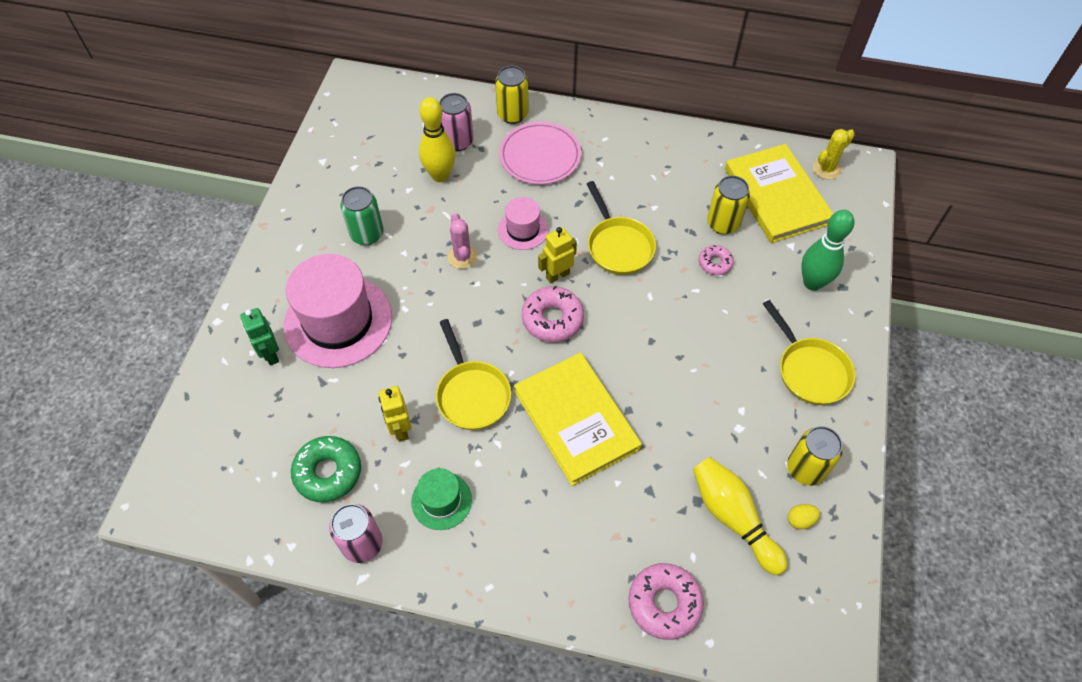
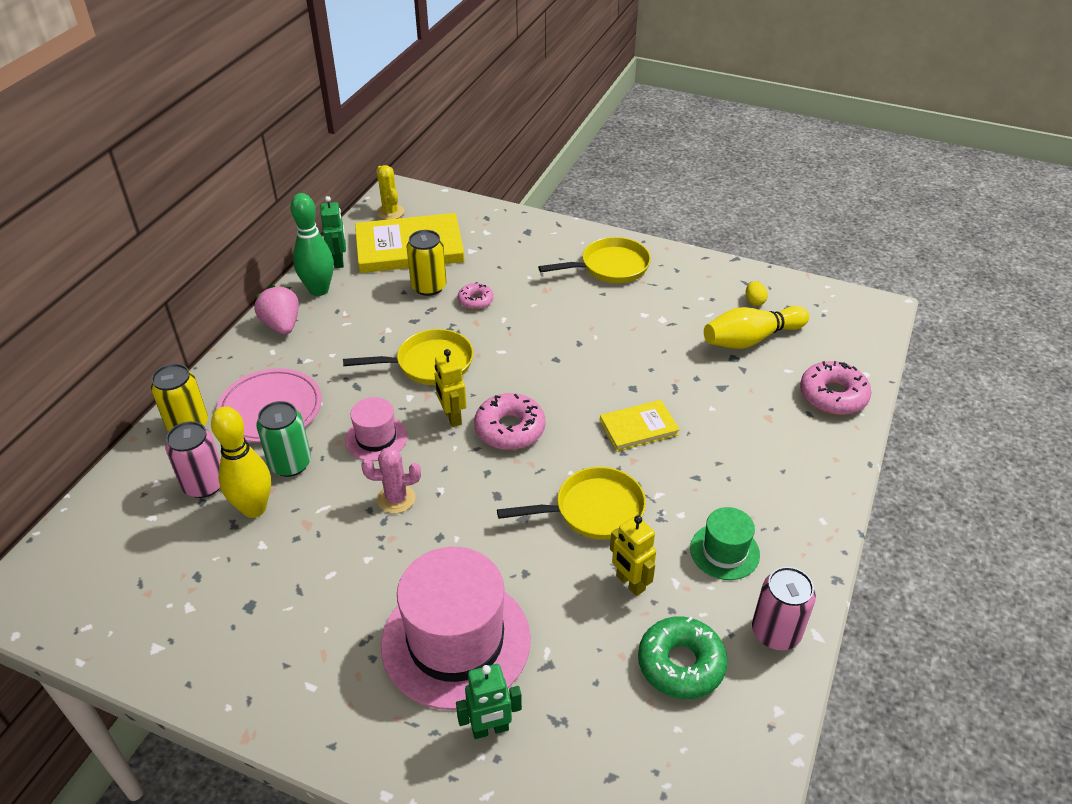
camera: 80 degrees left, 15 degrees down
(367, 234) = (320, 598): green can -> green can (290, 464)
(400, 429) = (630, 583): yellow robot -> yellow robot turned 60 degrees clockwise
(576, 420) = (638, 427): yellow book -> yellow book, size x0.54
(638, 135) = (282, 325): none -> pink strawberry
(736, 150) = (339, 261): none -> green robot
(805, 469) = (706, 289): yellow can -> none
(812, 283) = (517, 247): green bowling pin -> green bowling pin (319, 290)

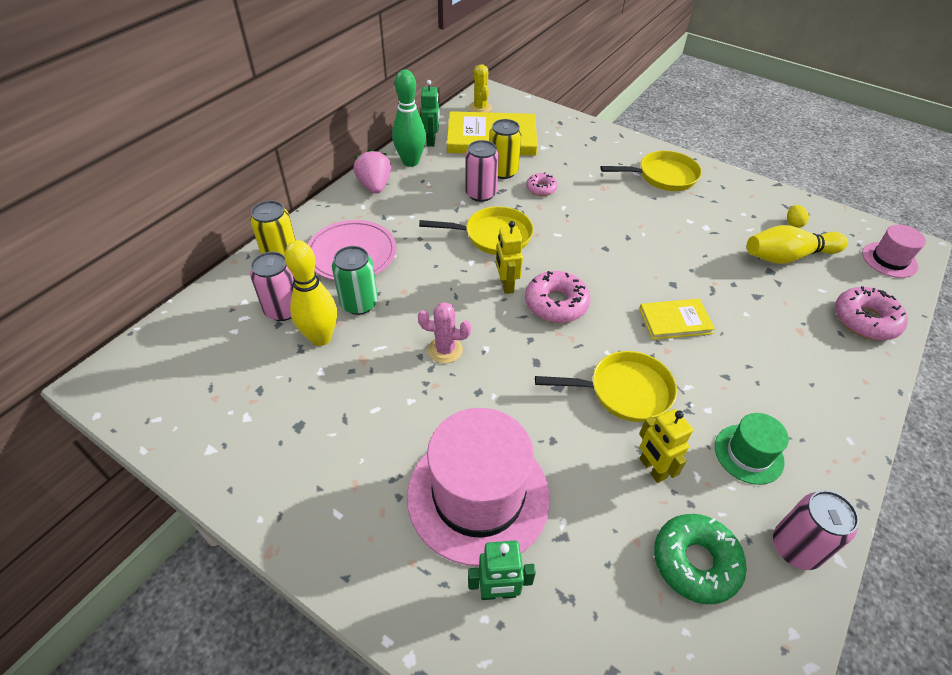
camera: 10 degrees right, 5 degrees up
(376, 438) = (437, 293): pink hat -> pink hat (889, 260)
(407, 317) = (480, 194): none -> pink can

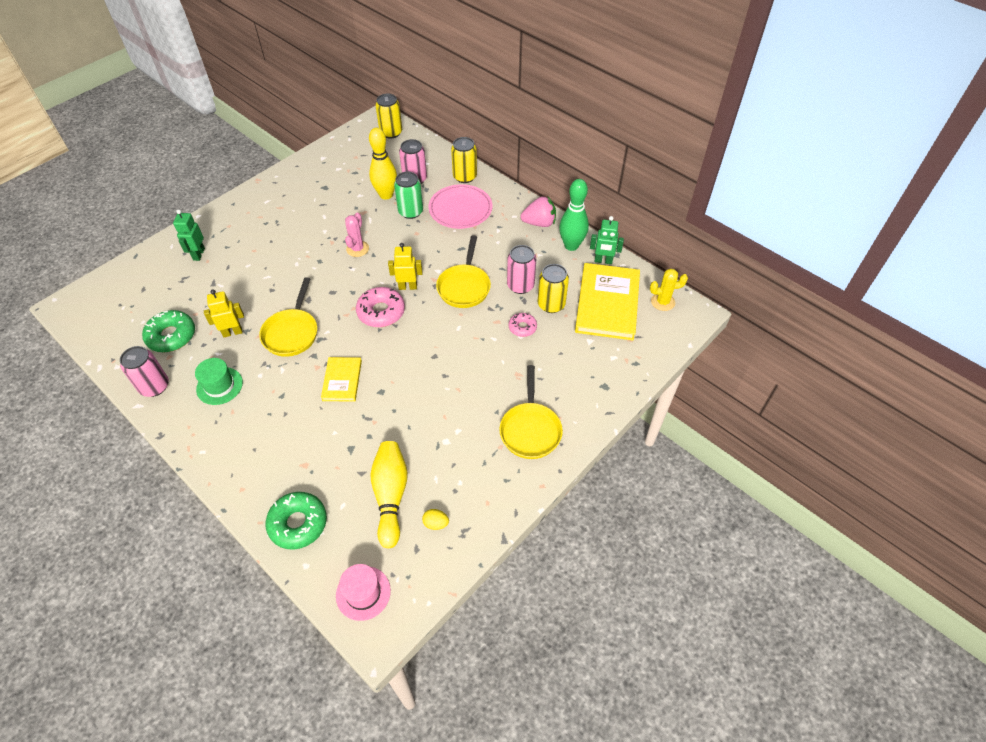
camera: 100 degrees right, 5 degrees up
(150, 359) = (391, 132): none -> yellow can
(478, 495) = (252, 253): pink hat -> none
(865, 320) = (298, 523): pink donut -> green donut

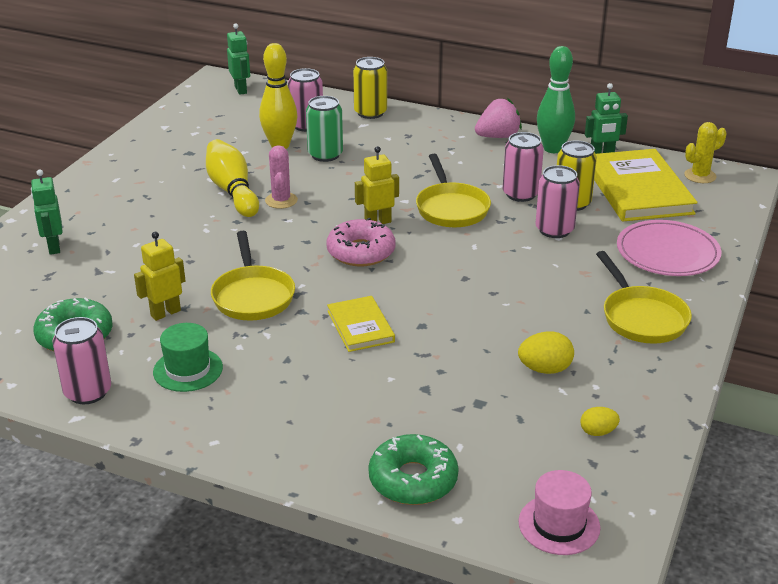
camera: 20 degrees left, 20 degrees down
(390, 496) = (517, 421): yellow bowling pin -> yellow bowling pin (232, 191)
(391, 132) = (241, 90): yellow can -> green robot
(436, 456) = (545, 369): none -> yellow egg
(460, 209) = (388, 142): pink plate -> pink plate (667, 253)
(522, 327) = (554, 230): pink donut -> pink can

